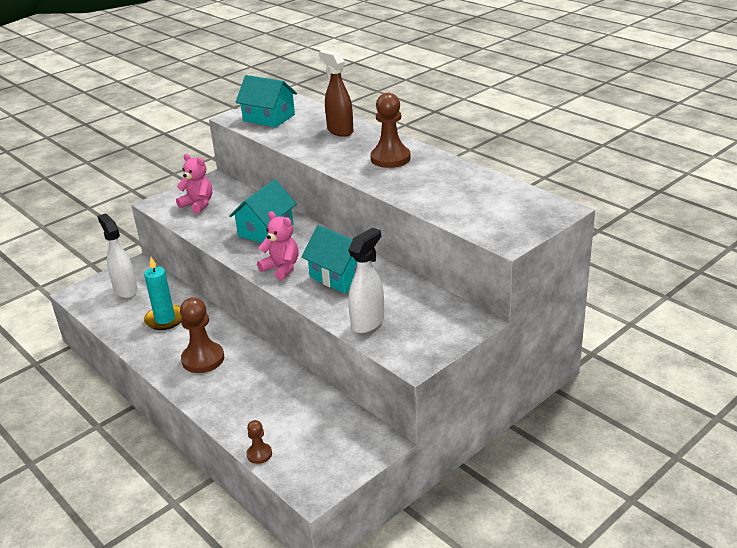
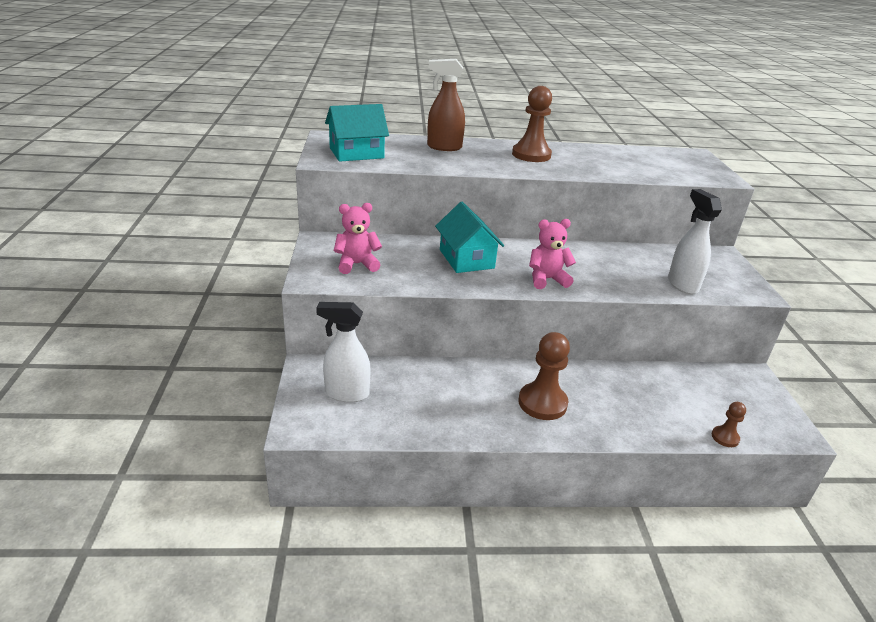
camera: 55 degrees left, 0 degrees up
(165, 319) = (441, 394): turquoise candle -> none
(340, 276) = (595, 265): turquoise house -> none

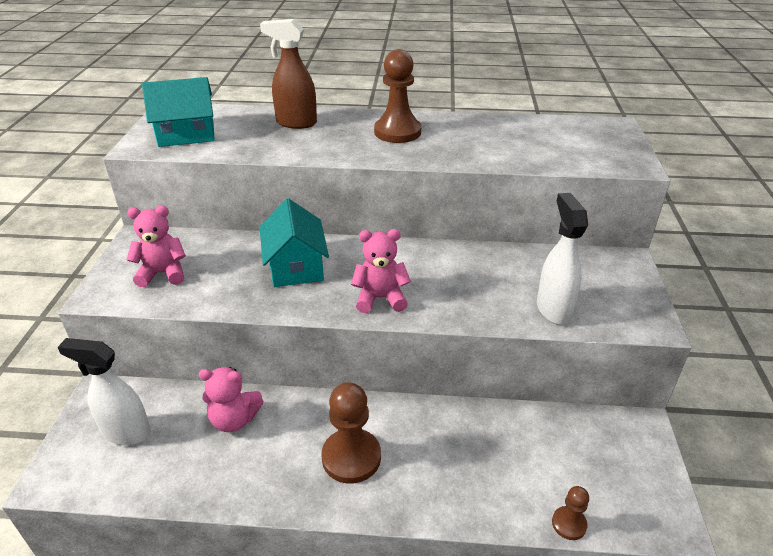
camera: 10 degrees right, 5 degrees up
(434, 381) = (234, 419): none -> pink teddy bear

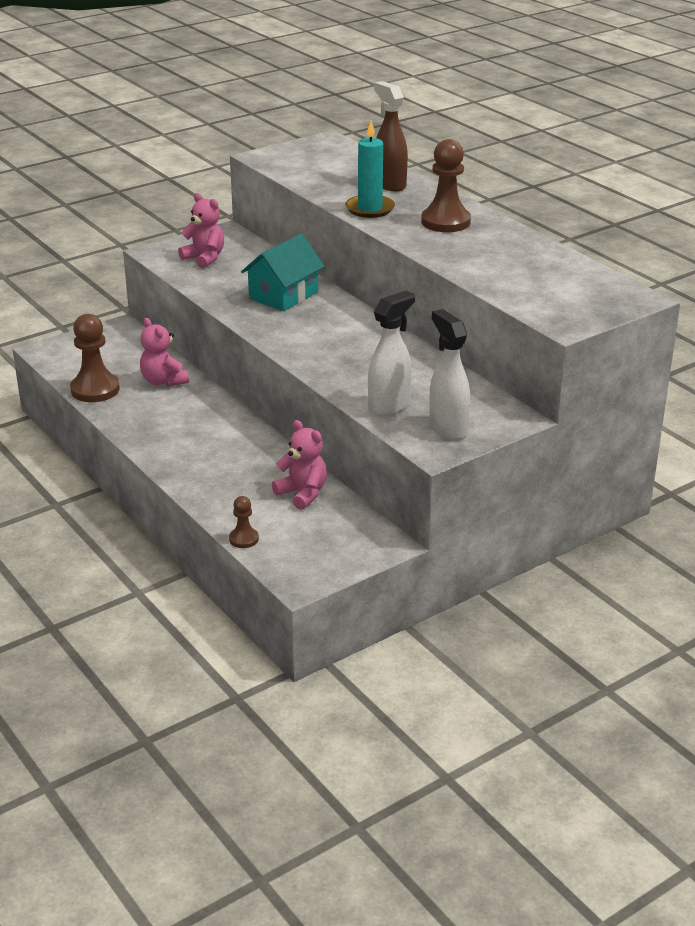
camera: 50 degrees right, 5 degrees down
(126, 432) = (105, 352): white spray bottle -> white spray bottle (447, 428)
(186, 134) = (304, 161): turquoise house -> none
(324, 148) = (370, 209): none -> turquoise candle
(351, 457) = (190, 436): brown pawn -> brown pawn (95, 389)
(380, 298) = (296, 338): pink teddy bear -> pink teddy bear (302, 494)

